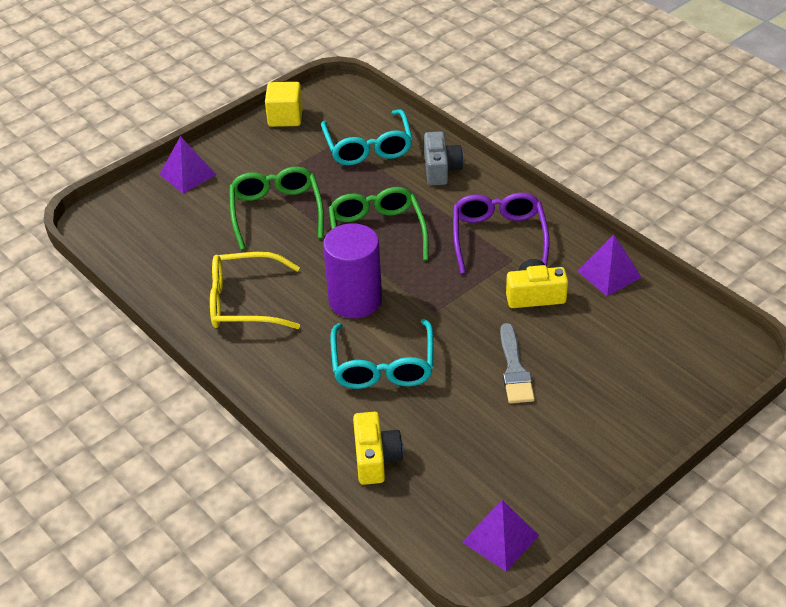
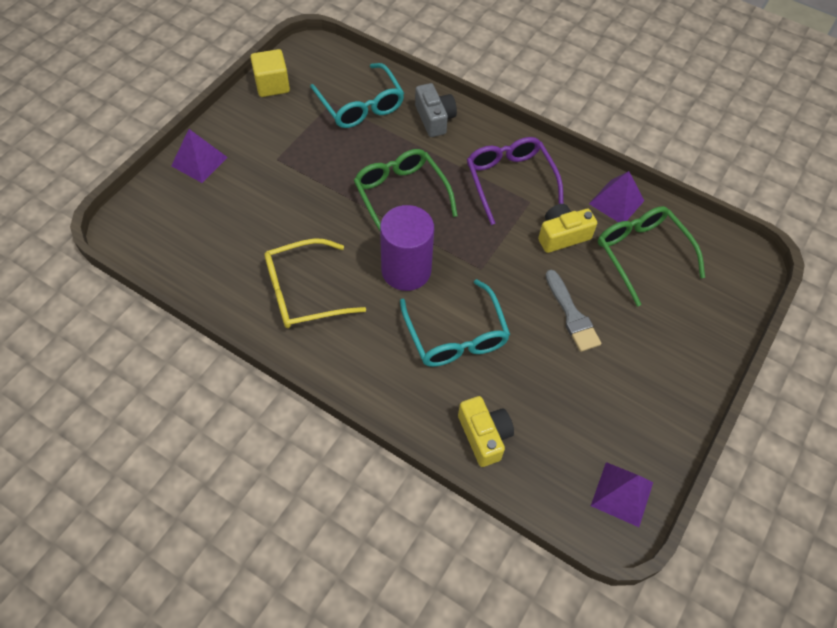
camera: 20 degrees left, 15 degrees up
(276, 211) = (299, 188): green glasses -> green glasses (641, 254)

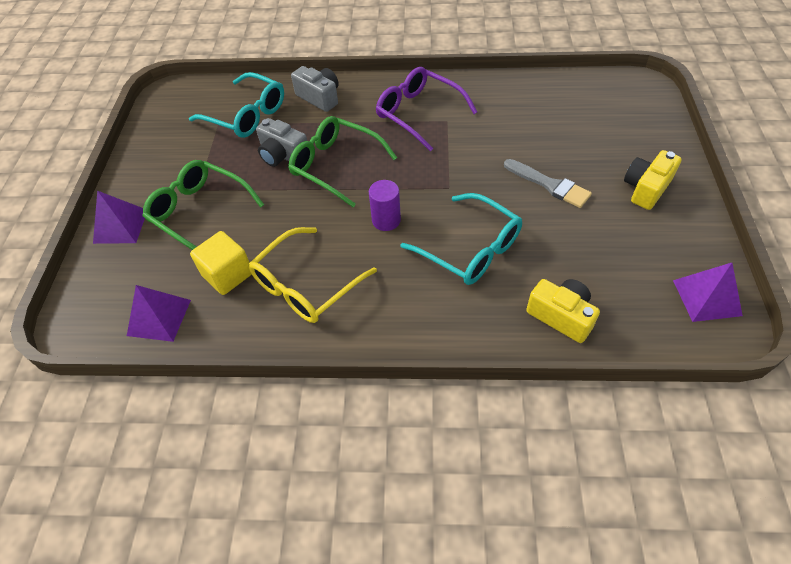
camera: 25 degrees left, 5 degrees down
(272, 85) = (151, 134): yellow cube -> yellow cube (227, 274)
(364, 162) = (283, 155): none -> grey camera
(406, 270) = (386, 220): purple cylinder -> purple cylinder, size x0.56
(562, 235) = (492, 132): yellow camera -> yellow camera (646, 188)
(616, 202) = (513, 90): purple pyramid -> purple pyramid (159, 317)
(641, 254) = (563, 116): green glasses -> green glasses (199, 212)

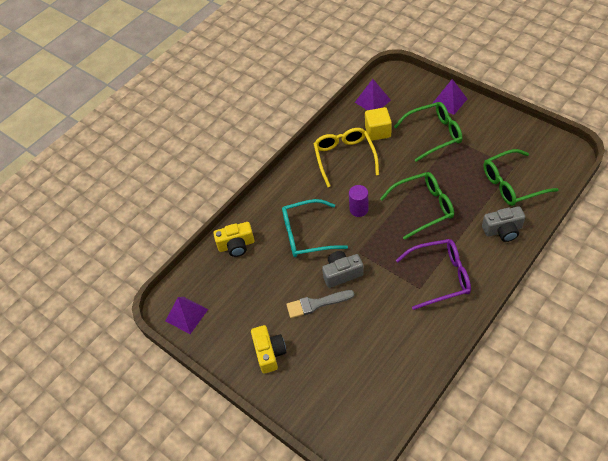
camera: 130 degrees right, 0 degrees up
(247, 115) = (511, 184): turquoise glasses -> green glasses
(283, 155) = (454, 187): grey camera -> grey camera (342, 273)

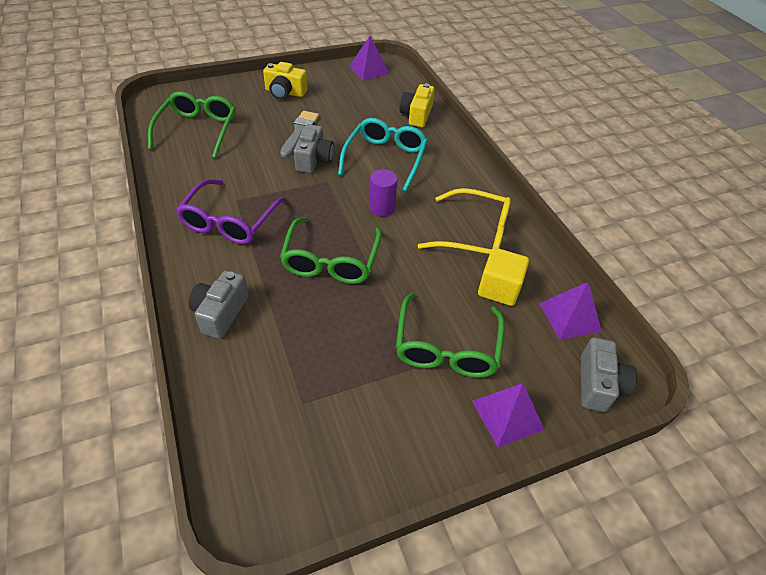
camera: 110 degrees right, 5 degrees down
(405, 81) = (598, 384): none -> grey camera
(511, 184) = (275, 376): green glasses -> green glasses (198, 130)

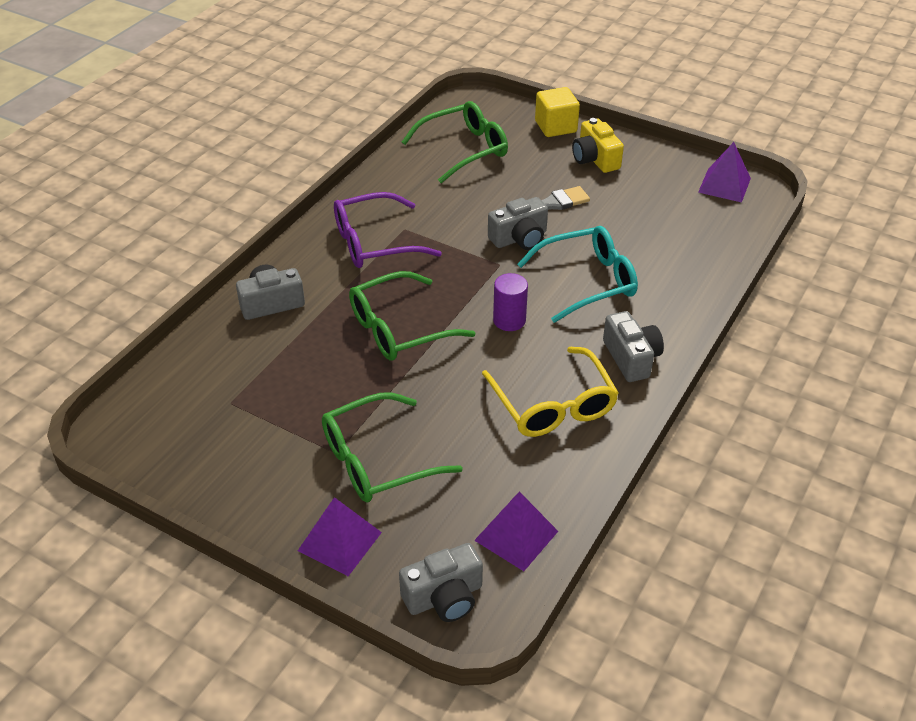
camera: 55 degrees right, 5 degrees down
(416, 115) = (695, 262): yellow camera -> none
(466, 182) = (631, 358): none -> grey camera
(499, 289) = (494, 461): yellow cube -> yellow cube (555, 127)

